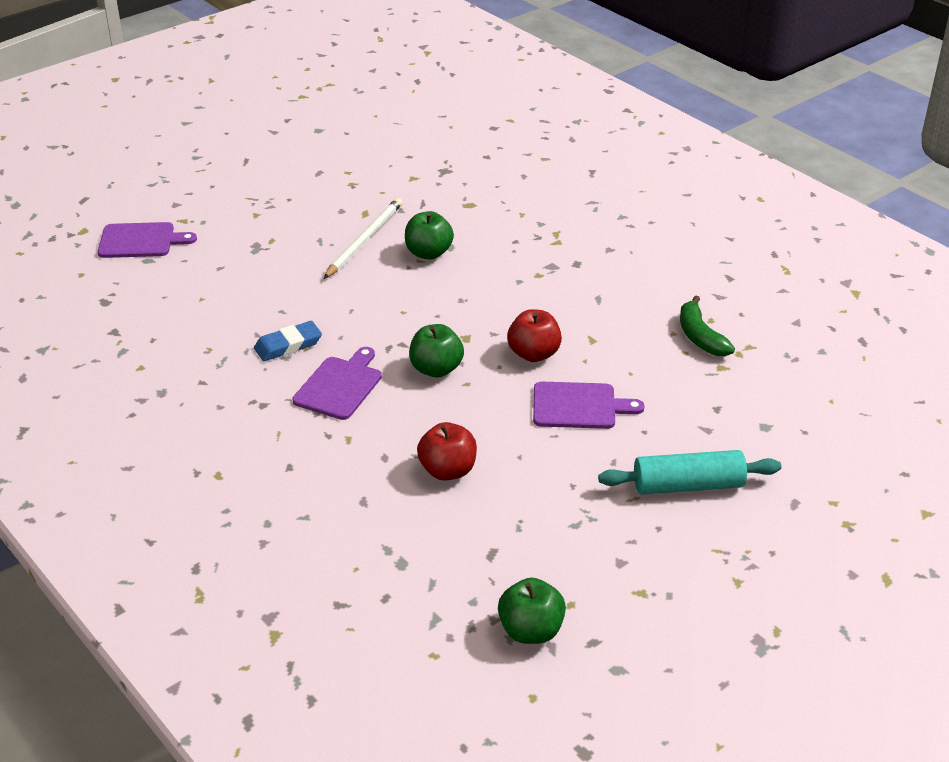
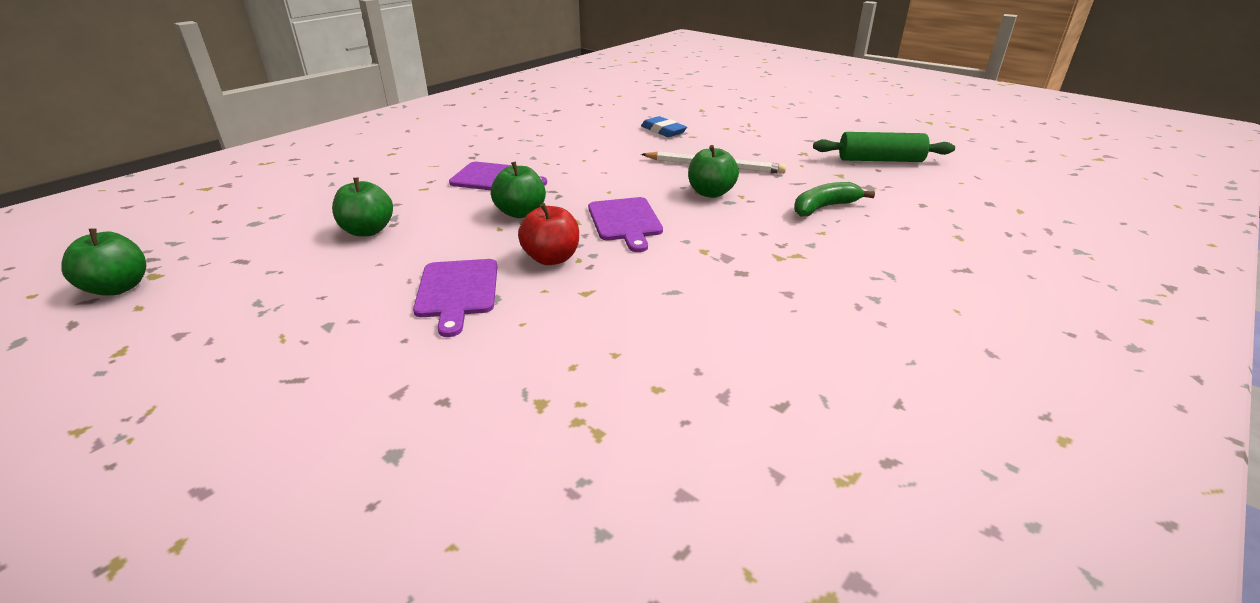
camera: 80 degrees right, 5 degrees down
(140, 241) = (667, 103): purple cutting board -> purple cutting board (625, 221)
(288, 345) = (548, 156): blue eraser -> blue eraser (663, 131)
(388, 149) = (880, 160): none -> green rolling pin
(448, 470) = (368, 231): red apple -> green apple
(688, 485) = (287, 379): turquoise rolling pin -> none
(700, 337) = (611, 379): green banana -> green banana (824, 207)

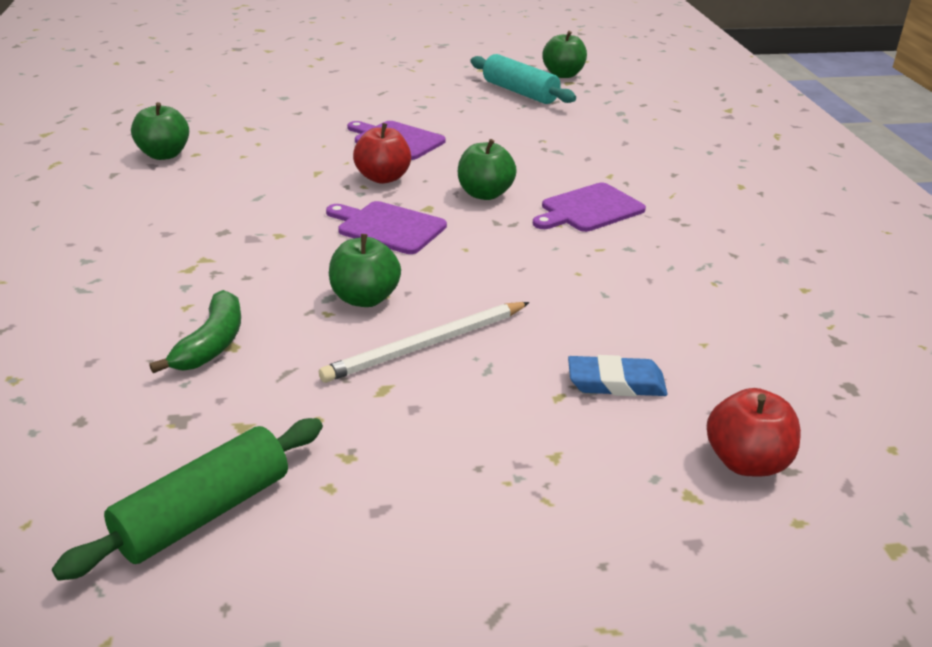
camera: 130 degrees right, 0 degrees up
(219, 288) = (520, 92): none -> turquoise rolling pin
(368, 231) = (544, 138): green apple -> green apple (164, 155)
(668, 107) = (746, 462): none -> red apple

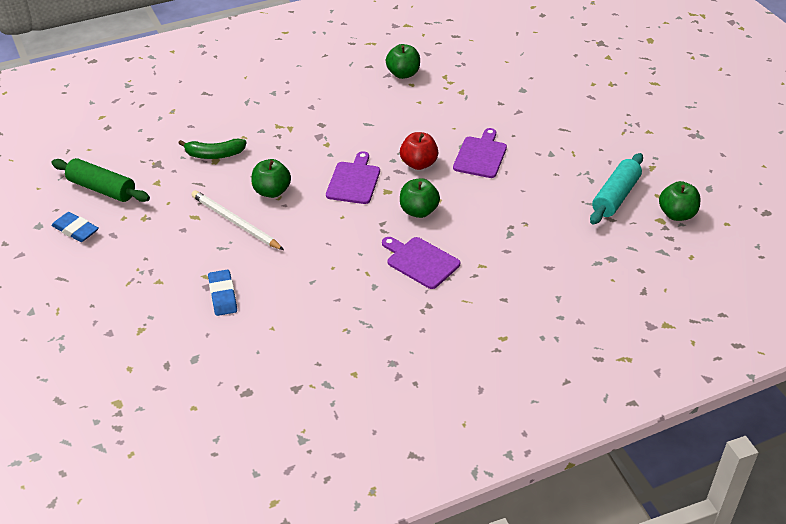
camera: 75 degrees right, 10 degrees up
(329, 573) = (75, 230): none -> blue eraser
(746, 462) = (169, 348): red apple -> none

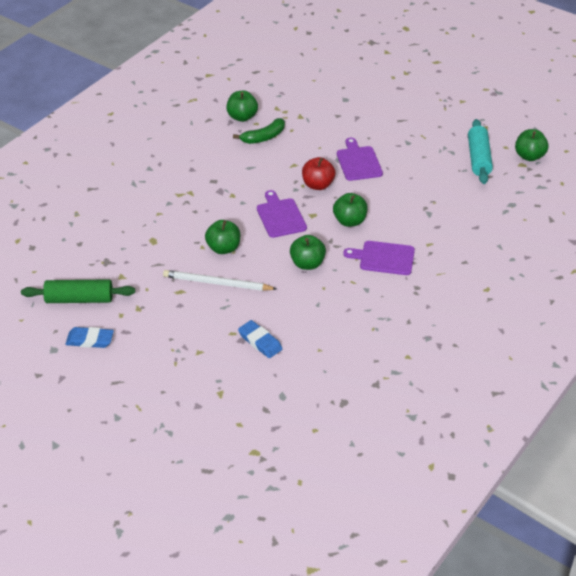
camera: 30 degrees left, 0 degrees up
(214, 155) = (148, 236): green banana -> green banana (264, 137)
(338, 237) = (307, 264): none -> green apple

